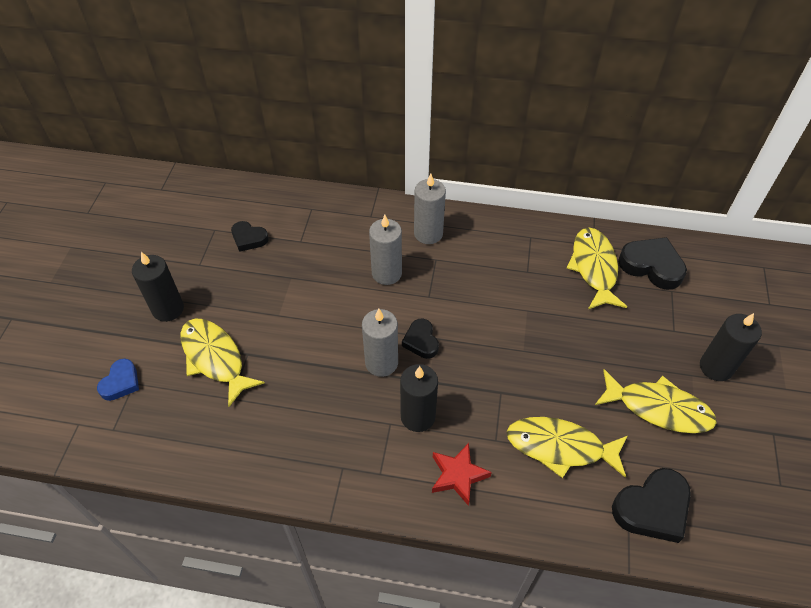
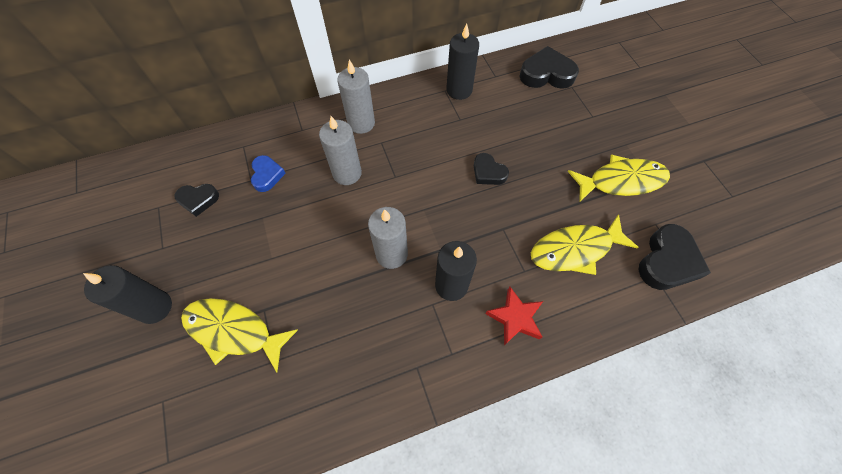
camera: 30 degrees left, 10 degrees up
(121, 382) = (147, 408): blue heart -> blue heart (267, 175)
(421, 341) = (413, 218): black heart -> black heart (488, 172)
(594, 268) = (507, 94): yellow fish -> none
(716, 367) = (637, 130): black candle -> black candle (459, 90)

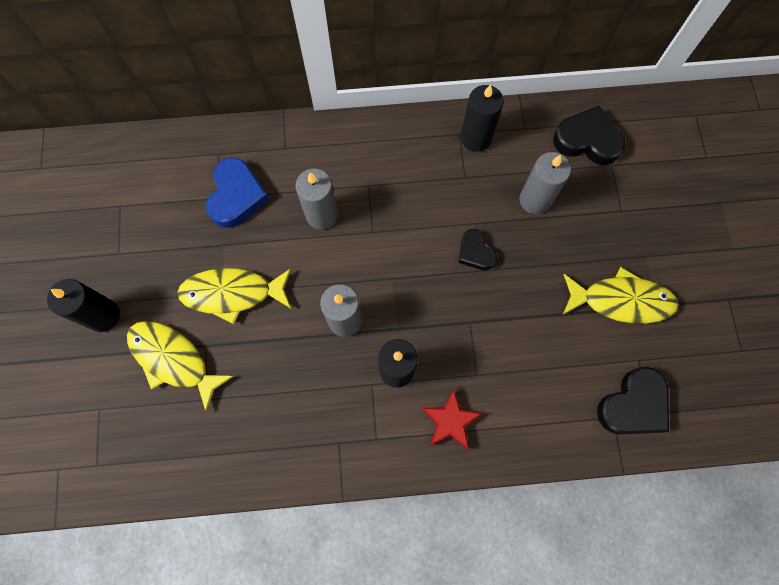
camera: 15 degrees right, 10 degrees up
(198, 200) = (161, 208): black heart -> none
(267, 175) = (237, 196): blue heart -> blue heart, size x1.64
(361, 123) = (352, 155): grey candle -> grey candle (535, 200)
(575, 250) = (538, 366): yellow fish -> yellow fish (232, 293)

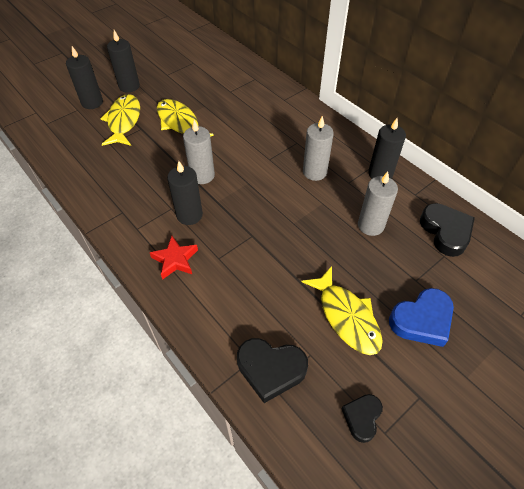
camera: 55 degrees right, 20 degrees down
(100, 382) = (92, 102): none -> black candle
(237, 196) = (237, 97): blue heart -> blue heart (422, 320)
(322, 215) = (258, 133): grey candle -> grey candle (314, 172)
(475, 252) = (302, 213): black heart -> black heart (362, 417)

